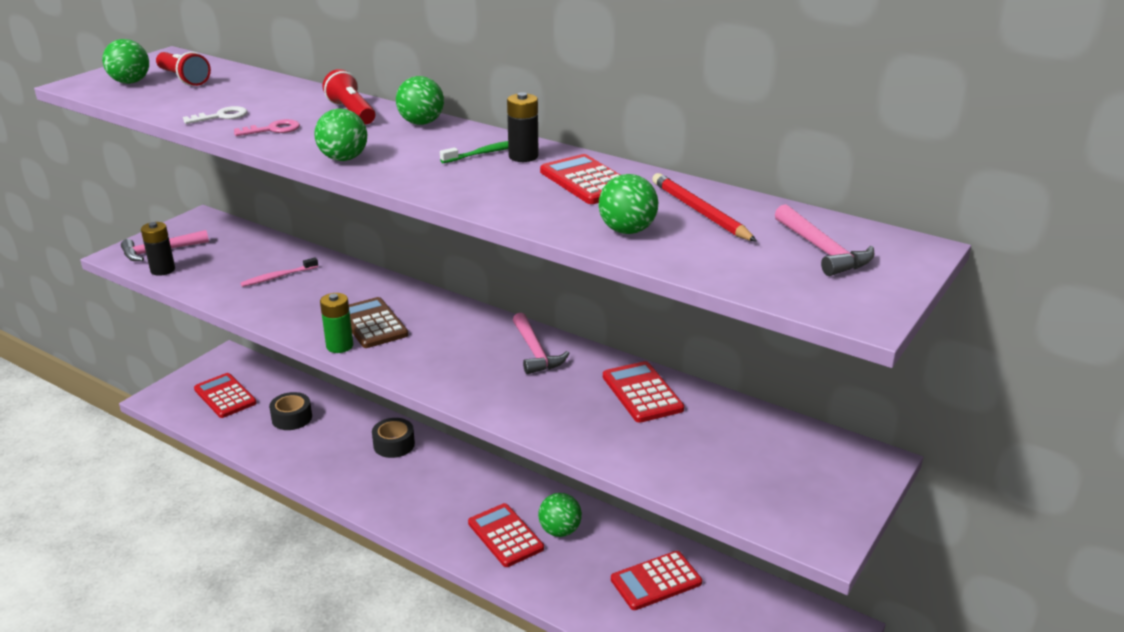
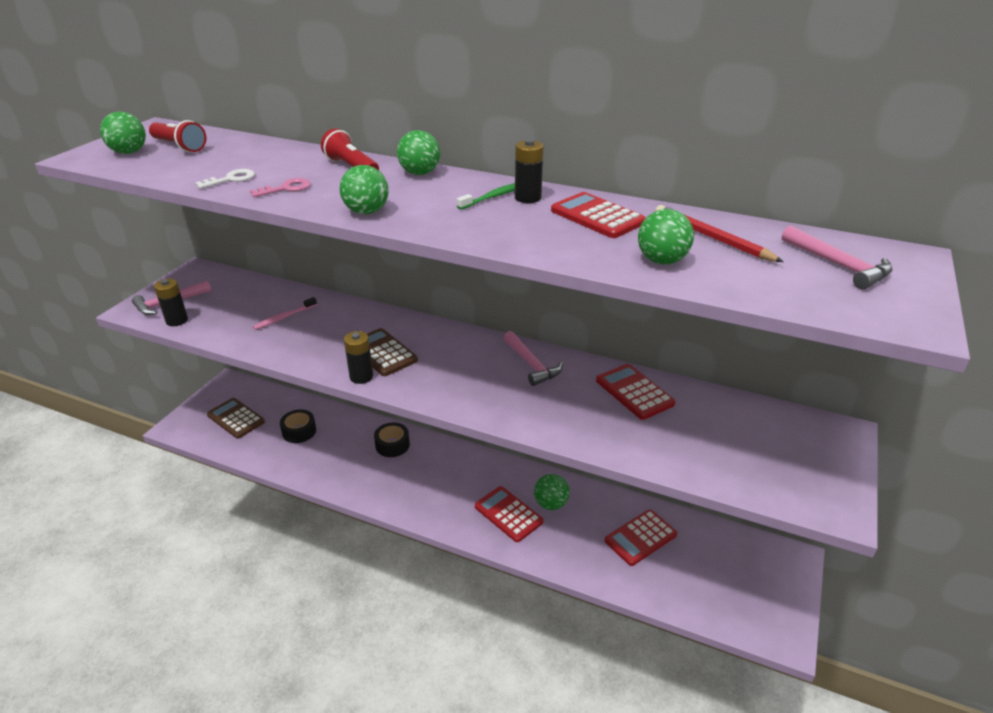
camera: 10 degrees left, 5 degrees up
(225, 396) = (236, 418): red calculator -> brown calculator
(339, 346) = (361, 376): green battery -> black battery

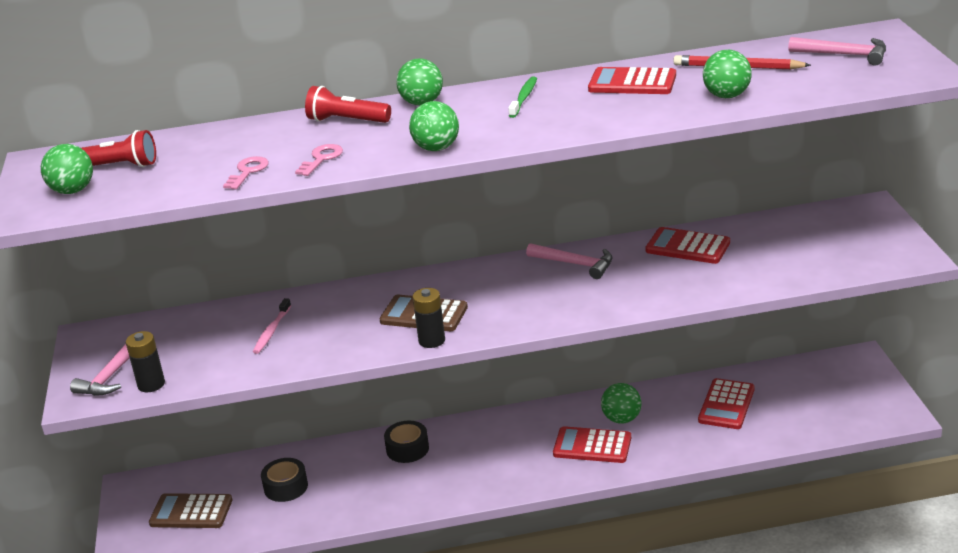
camera: 30 degrees left, 5 degrees down
(231, 179) = (248, 171): white key -> pink key
(527, 198) = (553, 89): black battery -> none

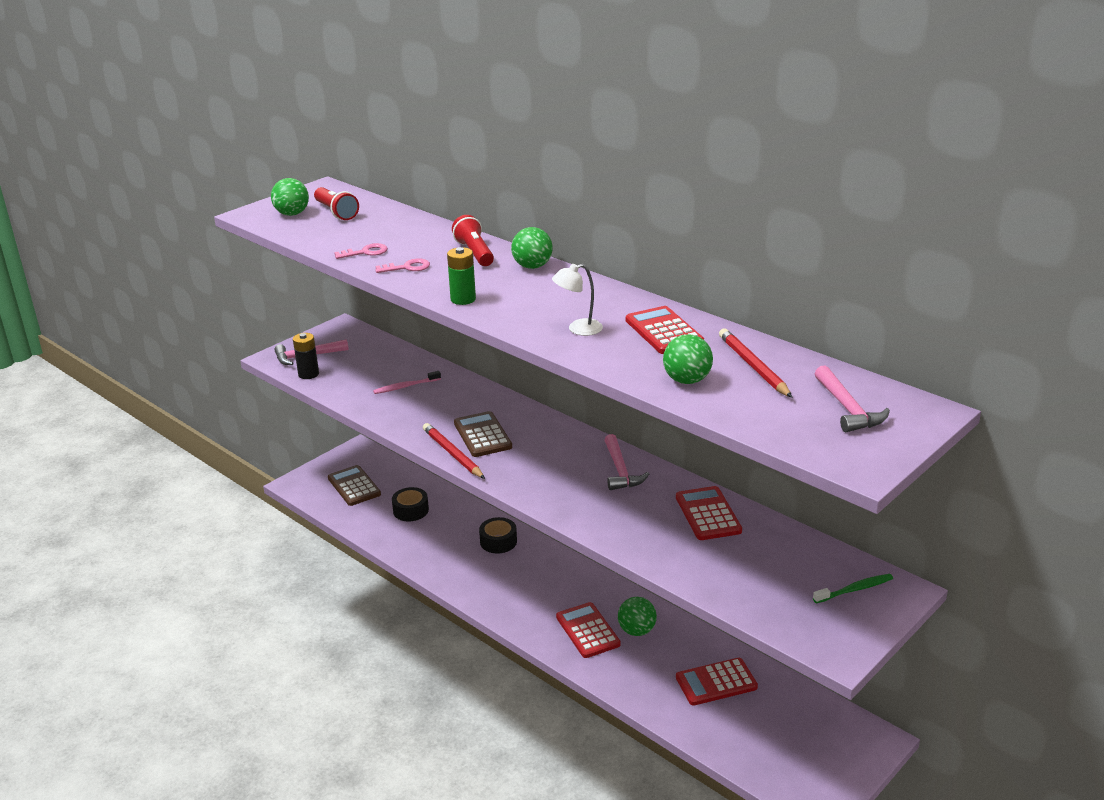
camera: 50 degrees right, 0 degrees up
(432, 340) = (453, 453): black battery -> red pencil
(436, 148) = (463, 299): green ball -> green battery
(524, 98) = (584, 299): green toothbrush -> green toothbrush (854, 589)
(575, 114) = (578, 329): none -> white lamp

